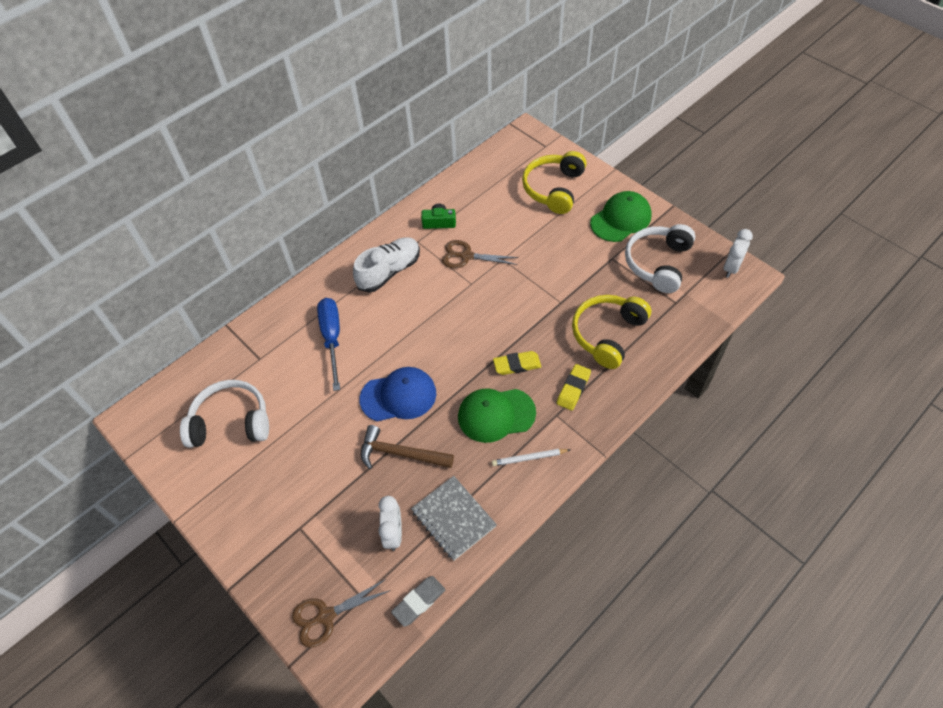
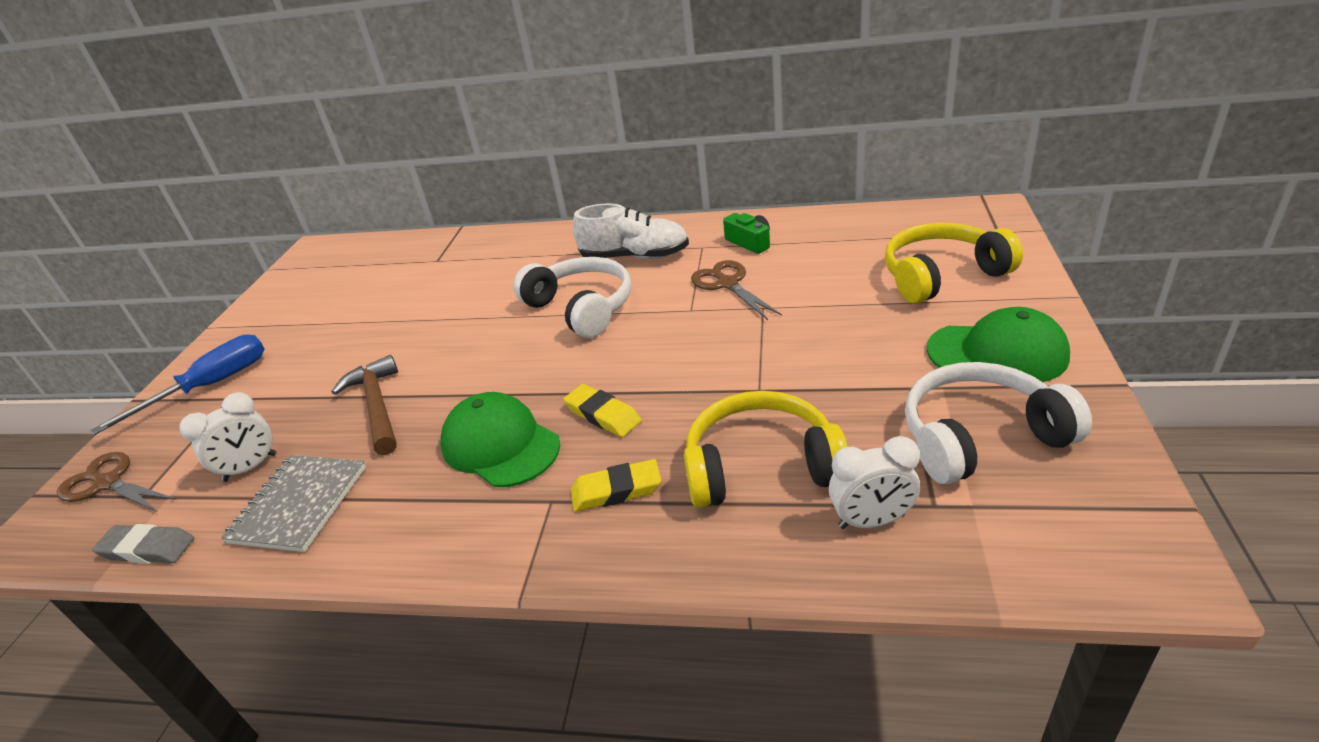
camera: 55 degrees right, 20 degrees down
(231, 422) = (345, 289): white headphones -> white headphones (581, 308)
(332, 338) = (503, 278): blue screwdriver -> blue screwdriver (210, 386)
(398, 396) = (462, 358): blue cap -> none
(529, 458) = (449, 518): white pencil -> none
(731, 268) = (1128, 532): white clock -> white clock (872, 521)

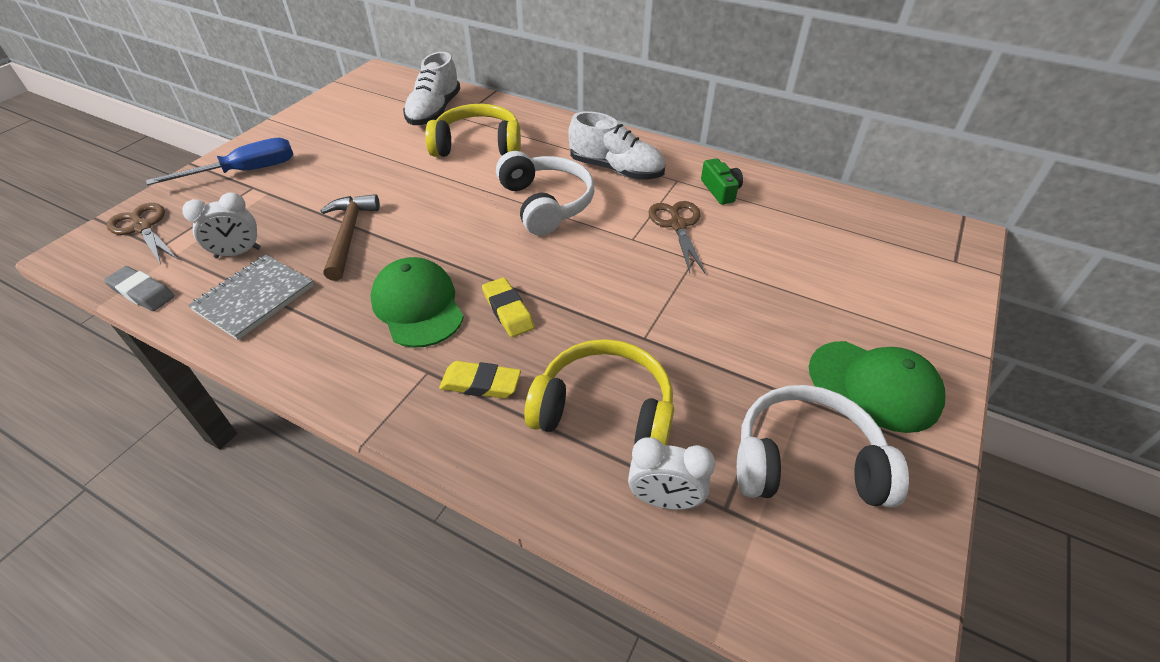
camera: 15 degrees right, 10 degrees up
(405, 264) = (434, 111): none -> white shoe
(942, 275) = (872, 287): yellow headphones -> yellow headphones (478, 145)

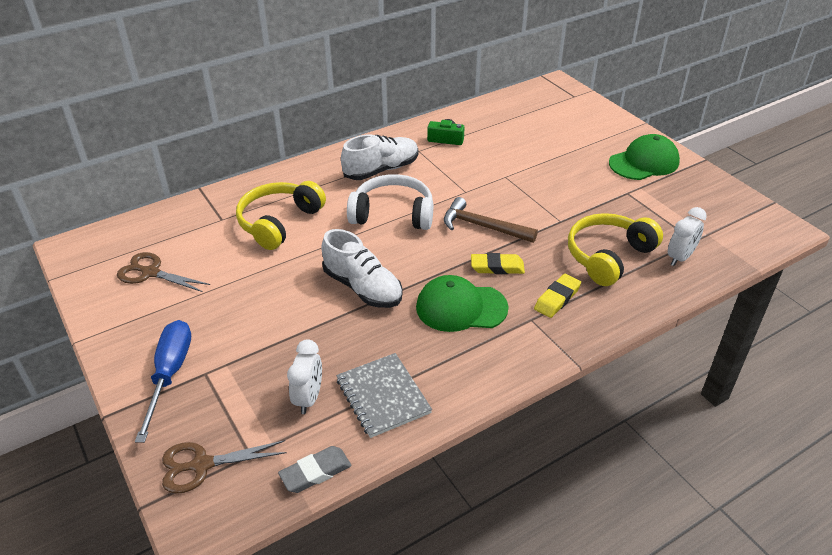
camera: 60 degrees left, 5 degrees down
(349, 235) = (342, 324): brown hammer -> brown hammer (483, 226)
(434, 111) = (195, 230): white shoe -> white shoe (363, 288)
(677, 225) = (467, 169): brown scissors -> brown scissors (151, 272)
(806, 462) = (679, 204): white headphones -> none

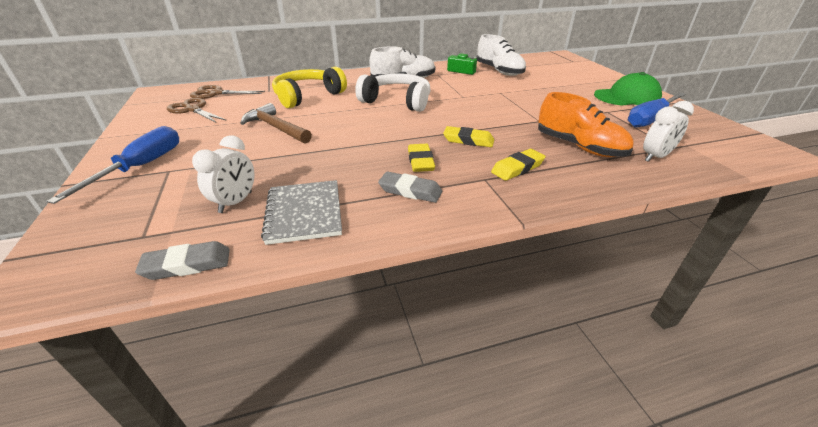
camera: 15 degrees right, 5 degrees down
(201, 465) = (93, 236): brown scissors -> brown scissors (216, 93)
(363, 288) = (343, 138): white shoe -> white shoe (499, 71)
(461, 307) = (420, 161): green cap -> yellow eraser
(467, 349) = (410, 191): none -> grey eraser
(483, 226) = (468, 116): brown hammer -> brown hammer (276, 127)
(608, 256) = (579, 147): yellow headphones -> orange shoe
(670, 199) = (650, 119): none -> blue screwdriver

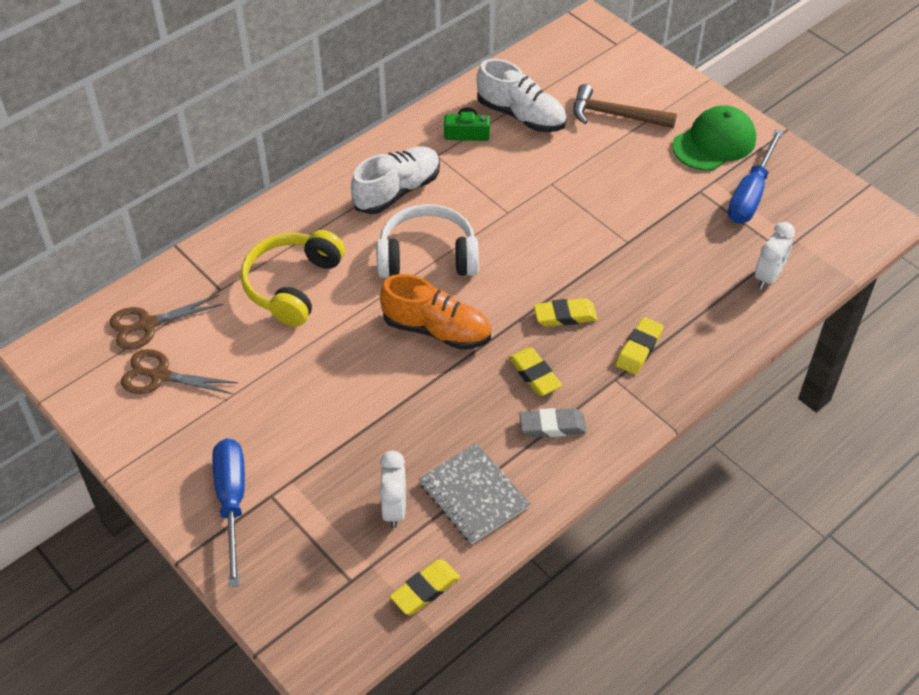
camera: 25 degrees left, 15 degrees up
(187, 265) = (425, 589): grey eraser -> yellow eraser
(276, 127) = (317, 373): brown hammer -> brown hammer (615, 115)
(579, 147) = (688, 285): orange shoe -> orange shoe (437, 330)

